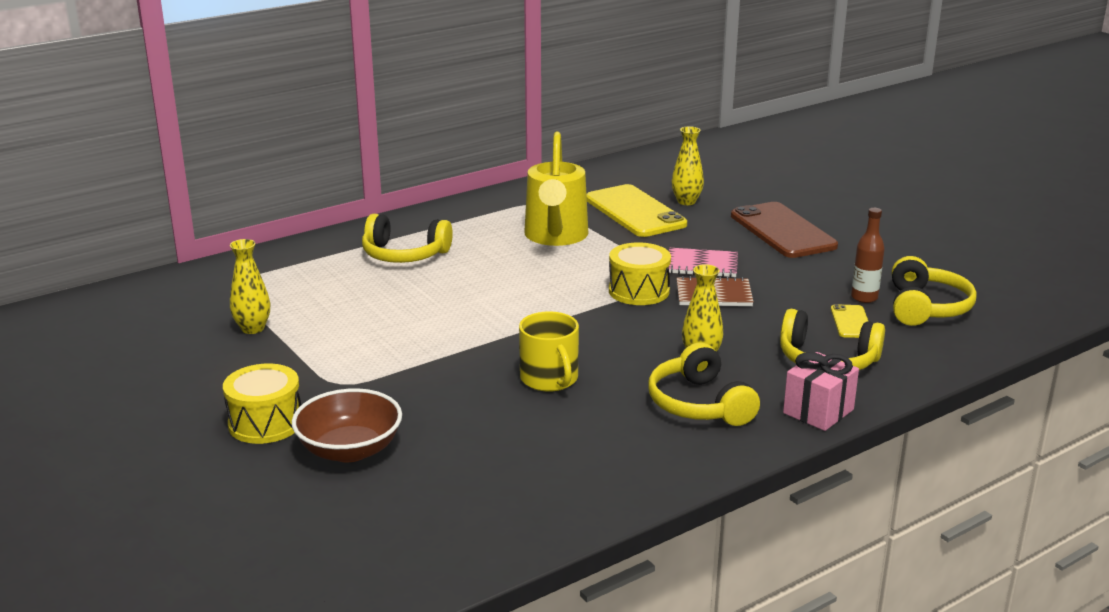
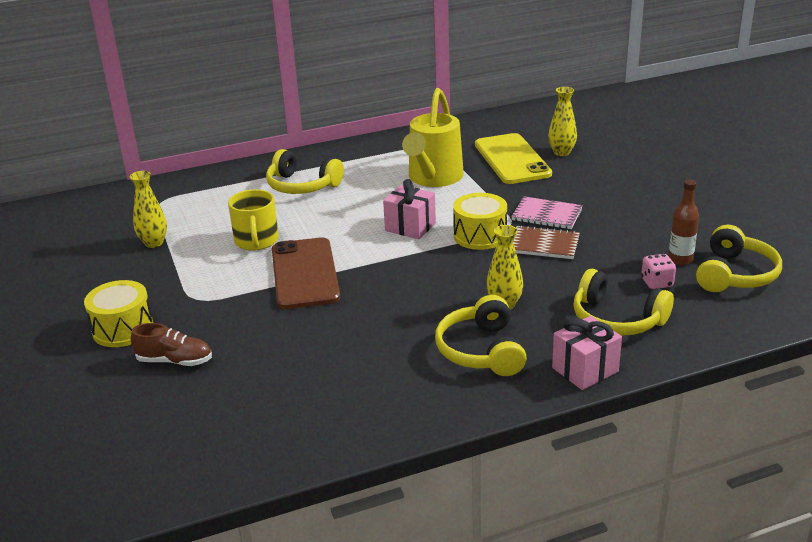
camera: 15 degrees right, 5 degrees up
(350, 450) = (175, 361): brown bowl -> brown shoe
(549, 379) = (365, 312): yellow mug -> yellow mug (256, 241)
(555, 288) = (410, 227): none -> pink gift
(782, 231) = (635, 187): brown phone -> brown phone (305, 273)
(851, 322) = (657, 283): yellow phone -> pink dice

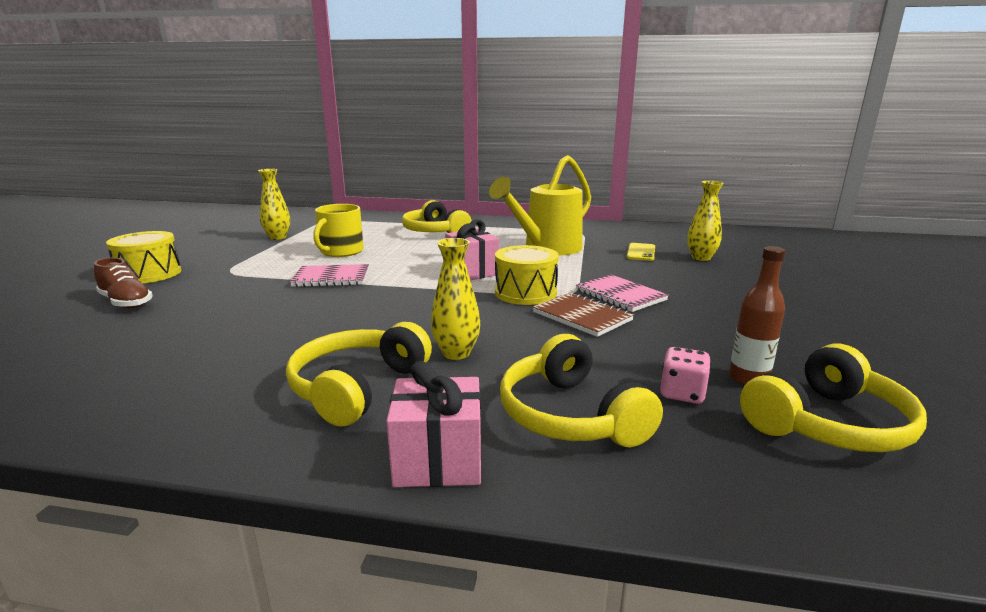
camera: 30 degrees right, 10 degrees down
(305, 273) = (331, 278): brown phone -> pink notebook
(512, 159) = (641, 252): yellow phone -> yellow phone, size x0.48

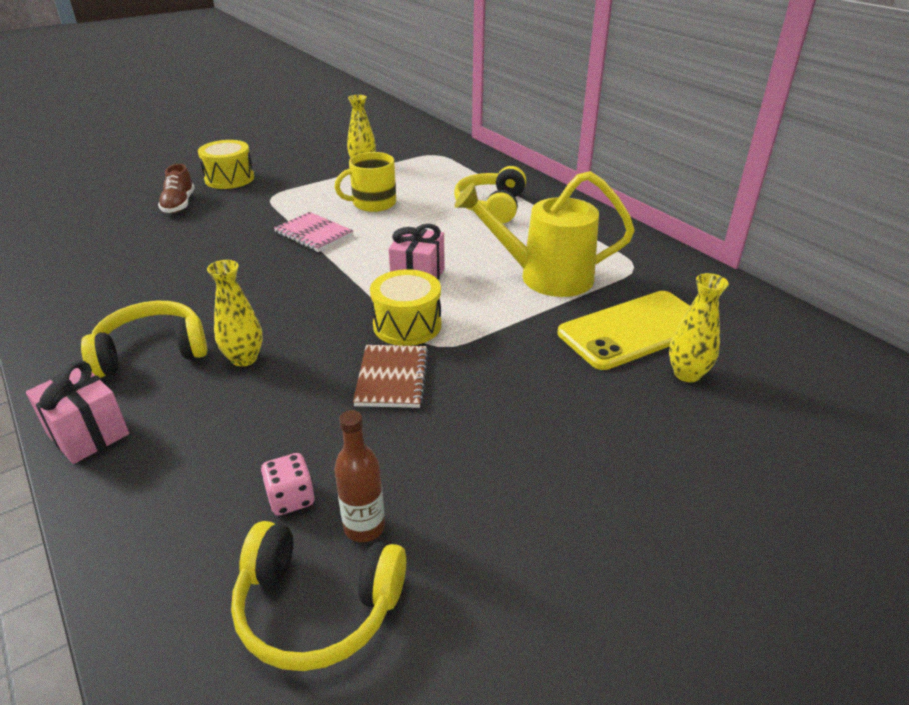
camera: 45 degrees right, 15 degrees up
(570, 415) = (196, 457): yellow headphones -> none
(620, 295) = (476, 374): pink notebook -> none
(641, 252) = (634, 330): yellow phone -> yellow phone, size x2.10

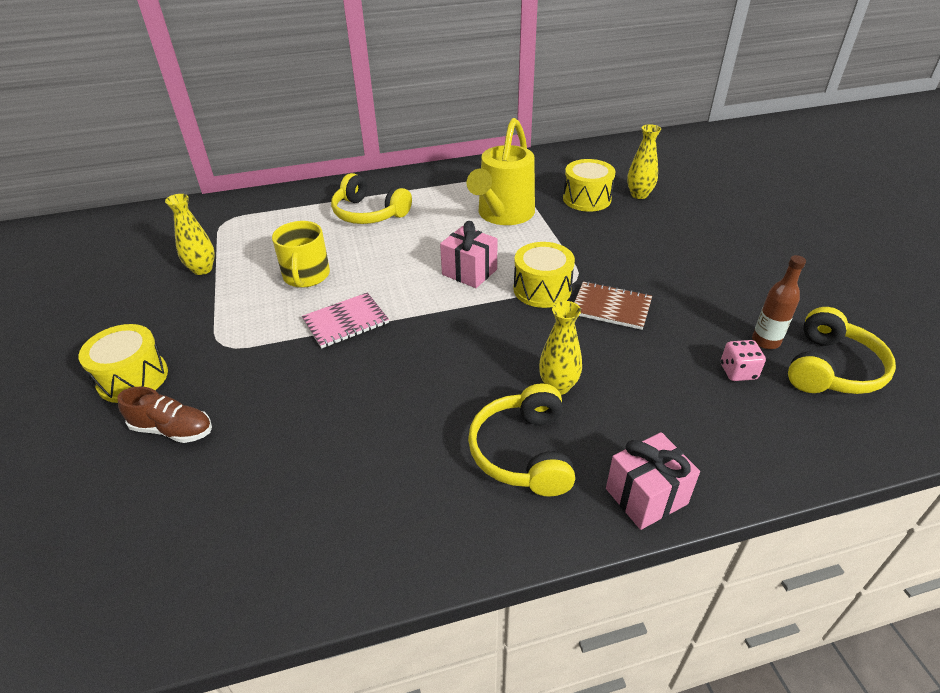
camera: 70 degrees left, 5 degrees up
(634, 330) = (587, 199): yellow phone -> yellow drum

